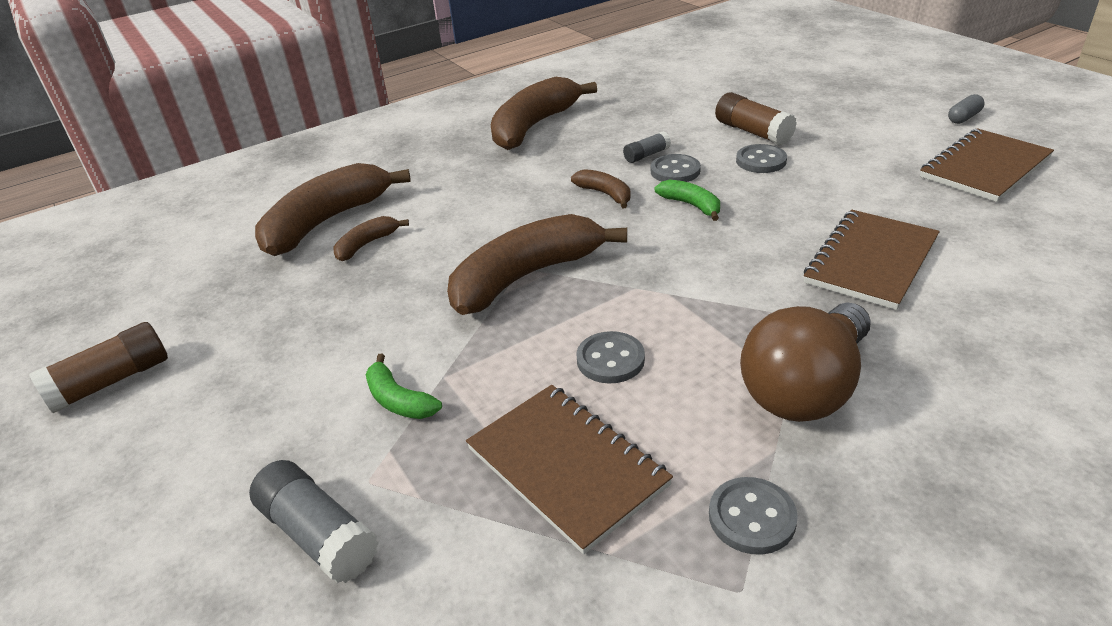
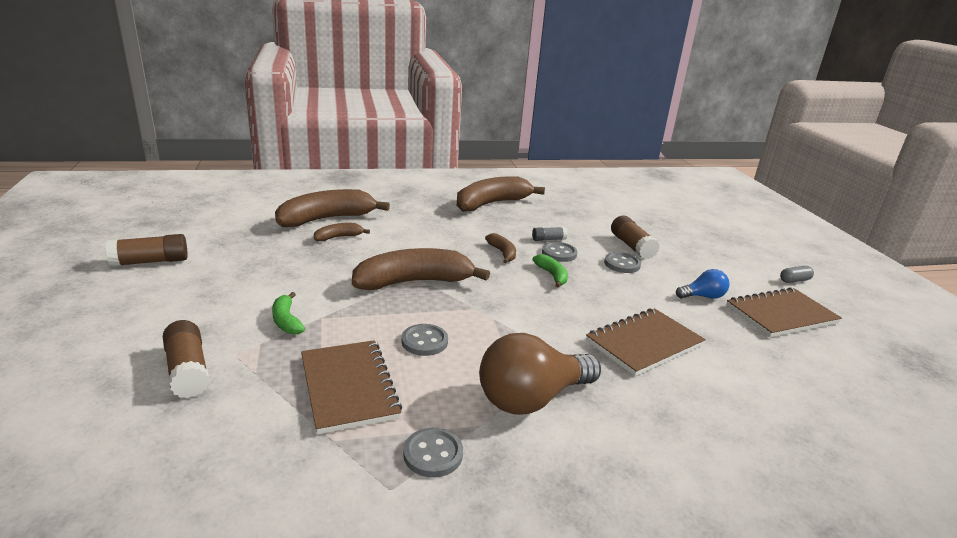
camera: 15 degrees right, 10 degrees down
(319, 534) = (188, 370): grey glue stick -> brown glue stick
(885, 173) = (703, 296): none -> blue light bulb

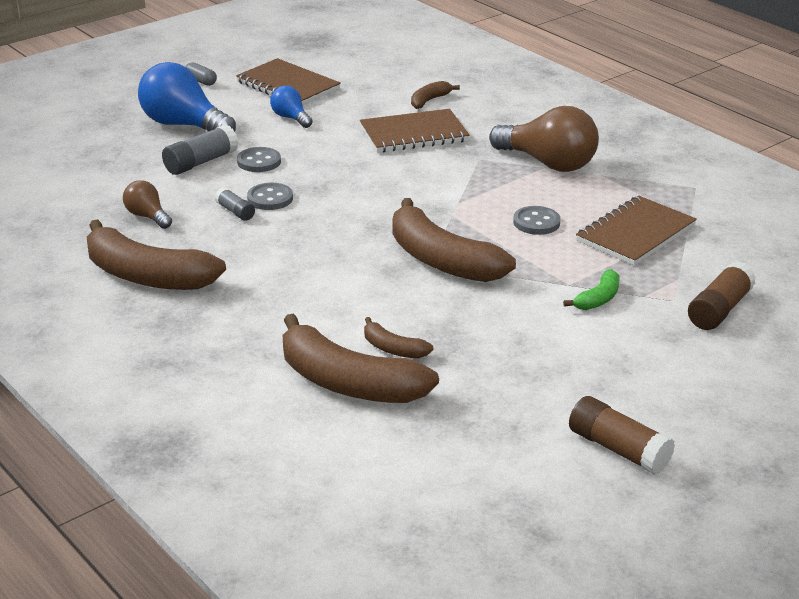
camera: 115 degrees left, 5 degrees up
(433, 454) = (650, 182): grey button -> none
(502, 253) = (308, 230): brown banana -> brown banana (429, 100)
(552, 275) = (332, 192): green banana -> none
(562, 217) = (147, 216): none -> brown light bulb
(632, 246) = (201, 162): brown glue stick -> grey glue stick
(644, 343) = (414, 134): brown notebook -> brown notebook turned 45 degrees counterclockwise
(701, 255) = (183, 125): none -> blue light bulb

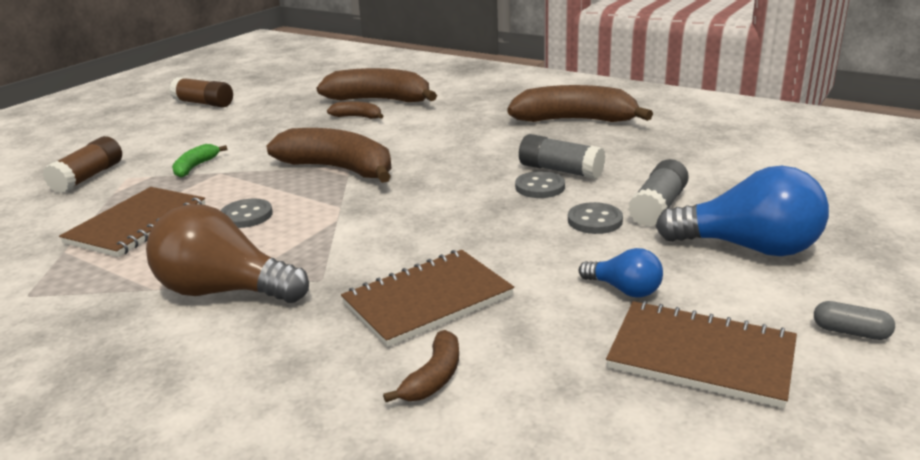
camera: 165 degrees right, 5 degrees down
(147, 216) = (634, 153): brown light bulb -> none
(235, 211) = (560, 170): grey glue stick -> grey glue stick, size x1.72

